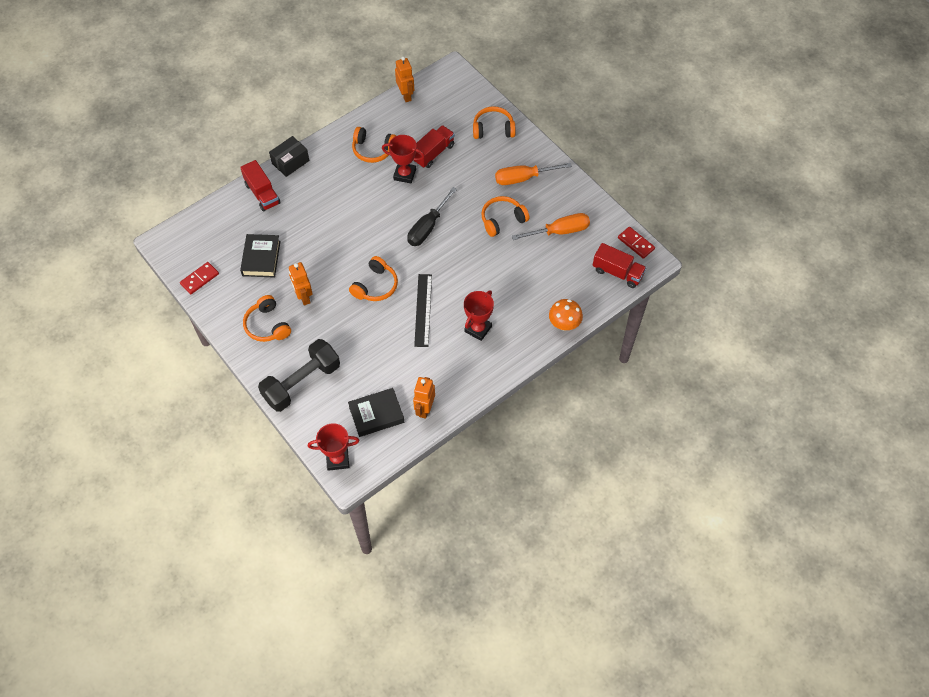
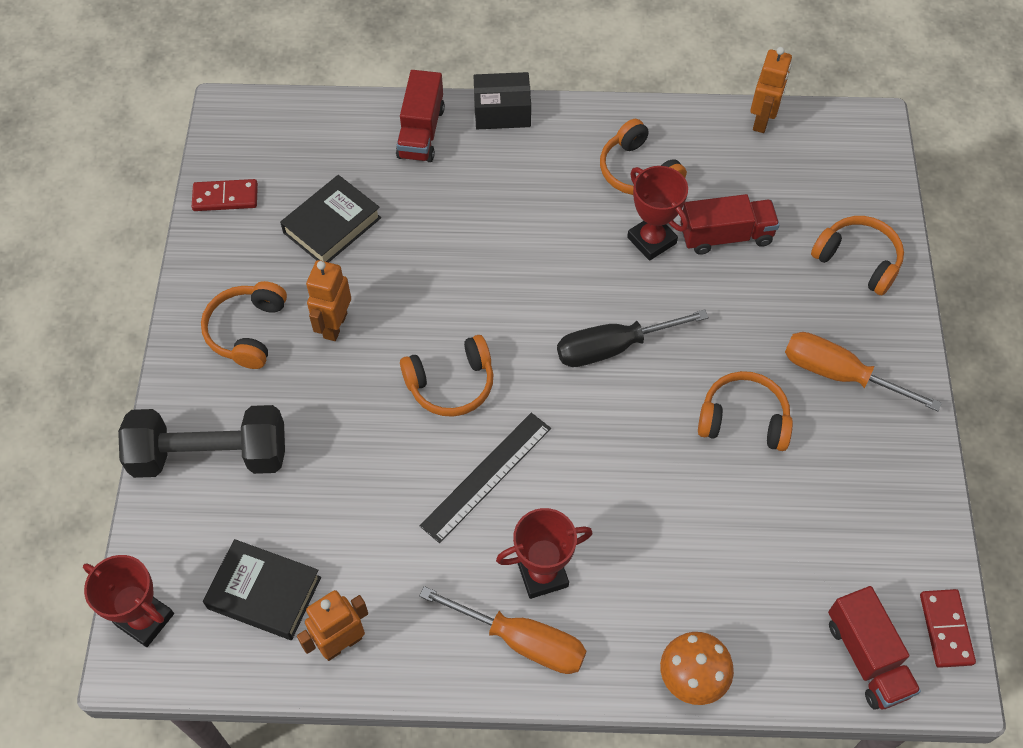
camera: 40 degrees right, 0 degrees up
(559, 231) = (824, 508): orange screwdriver -> orange screwdriver (521, 640)

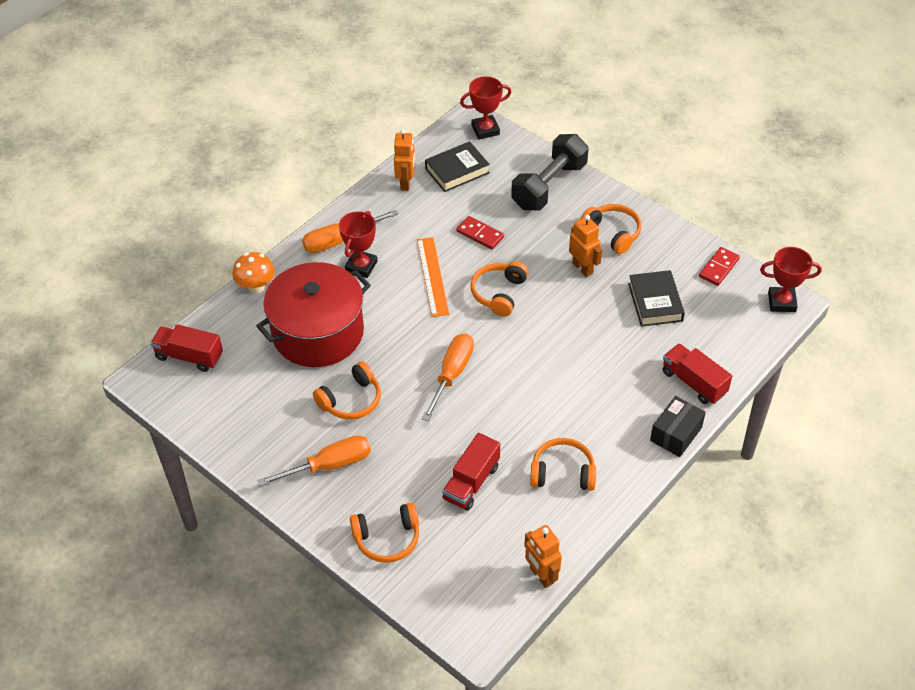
camera: 130 degrees right, 10 degrees down
(486, 476) = (432, 276): black ruler -> orange ruler
(613, 347) = (452, 374): black screwdriver -> orange screwdriver
(651, 240) = (504, 442): red trophy -> red trophy (781, 302)
(689, 535) = (318, 332): none -> red pot
(946, 629) = (163, 397): red domino -> red domino (480, 234)

